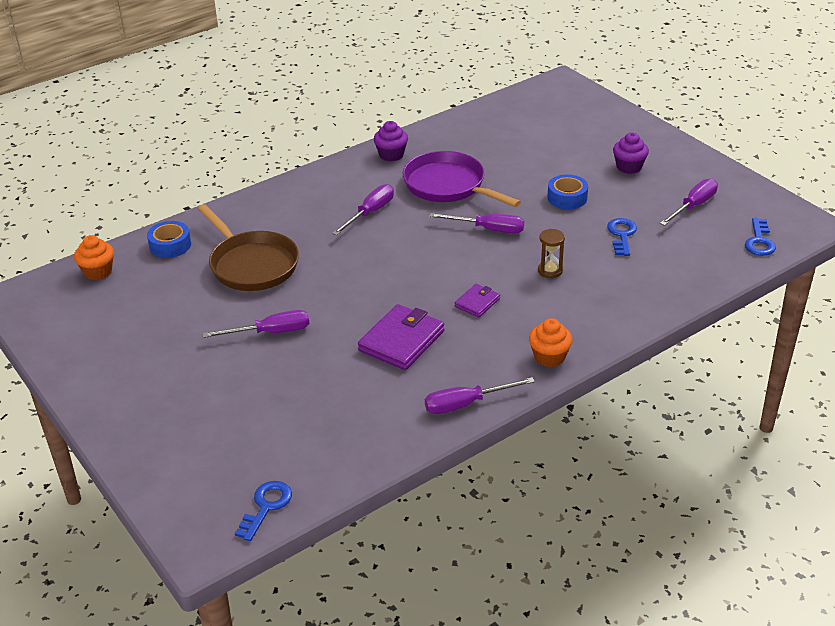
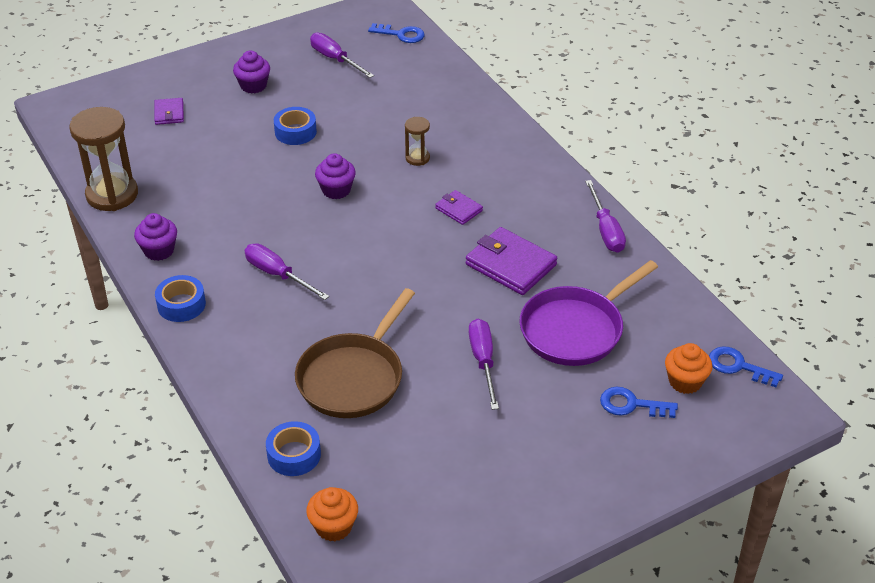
camera: 85 degrees left, 5 degrees up
(251, 264) = (354, 377): brown pan -> brown pan turned 150 degrees clockwise
(330, 174) = (181, 304): none -> blue tape
(448, 186) = (243, 211): purple pan -> purple pan (576, 329)
(455, 124) = (112, 195): none -> brown hourglass
(488, 229) = (336, 190): purple screwdriver -> purple cupcake
(549, 357) = (546, 174): orange cupcake -> orange cupcake (685, 382)
(570, 132) = (169, 113): none -> purple wallet
(622, 235) = (370, 107): blue key -> blue key (631, 405)

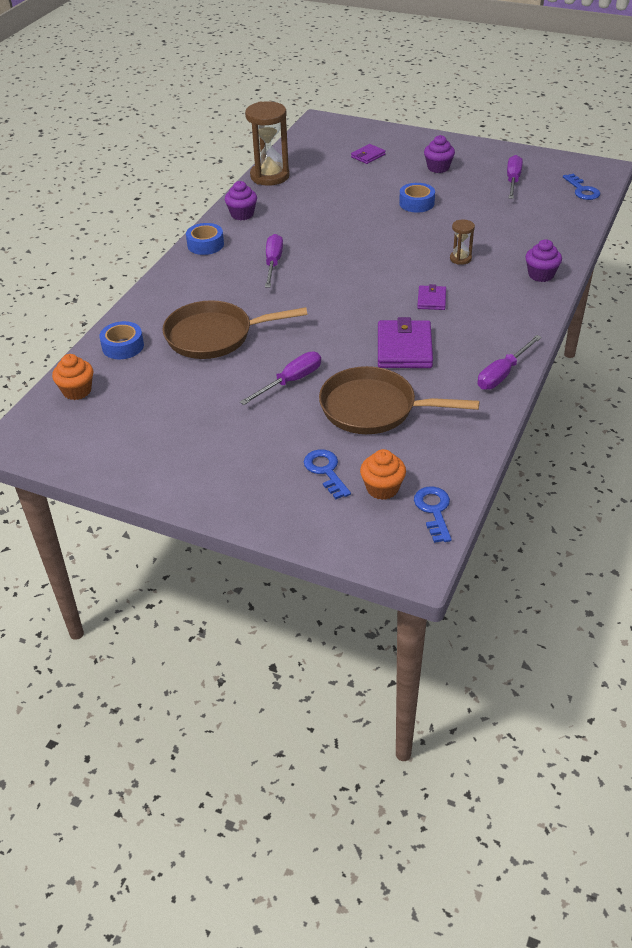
camera: 55 degrees right, 0 degrees up
(336, 190) = (382, 245): purple cupcake -> purple cupcake (541, 275)
(576, 329) = (374, 408): purple pan -> brown pan

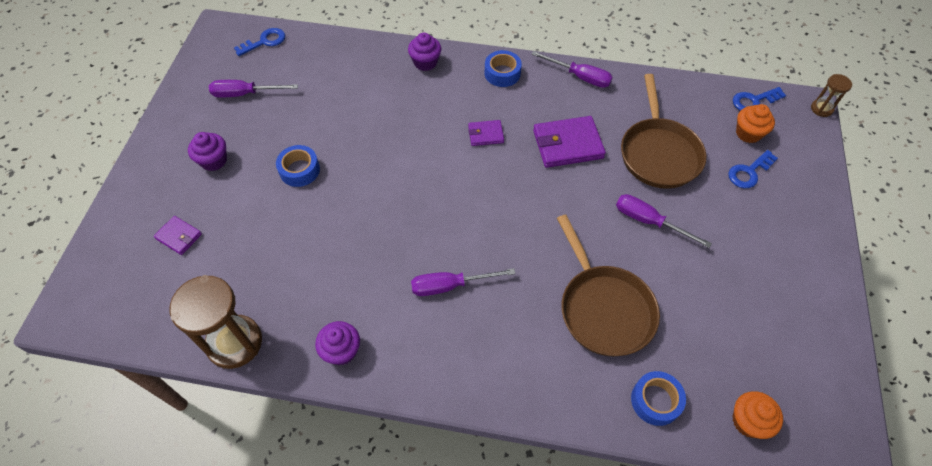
camera: 105 degrees left, 15 degrees up
(205, 244) = (422, 375): blue tape -> blue tape (502, 73)
(460, 259) = (408, 121): brown hourglass -> brown hourglass (821, 109)

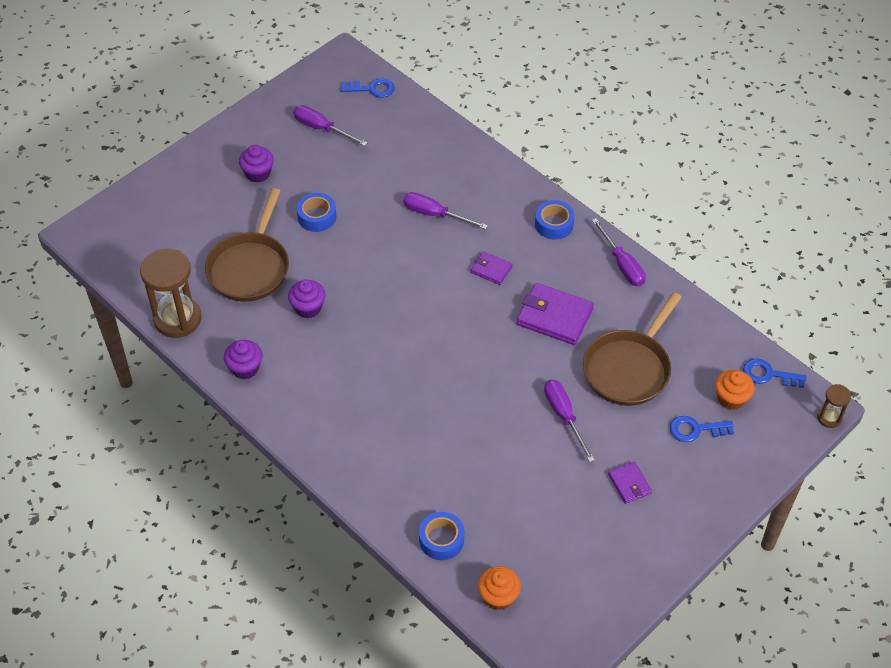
camera: 35 degrees right, 5 degrees down
(179, 236) = (192, 220): purple wallet -> purple wallet (629, 484)
(425, 62) = (494, 179): purple cupcake -> purple cupcake (308, 308)
(450, 285) = (360, 370): purple screwdriver -> purple screwdriver (435, 214)
(603, 308) = (463, 456): brown pan -> brown pan (250, 267)

